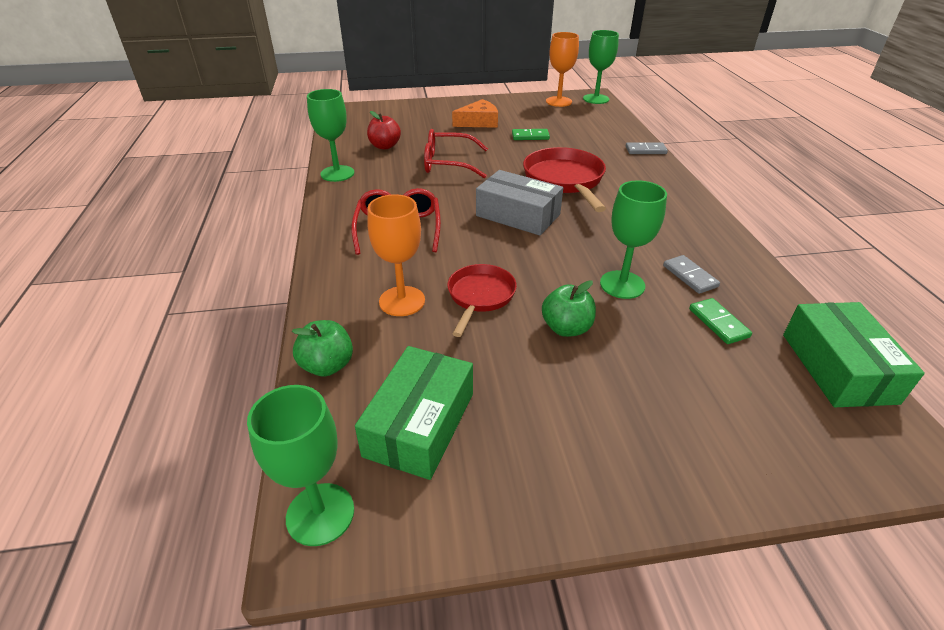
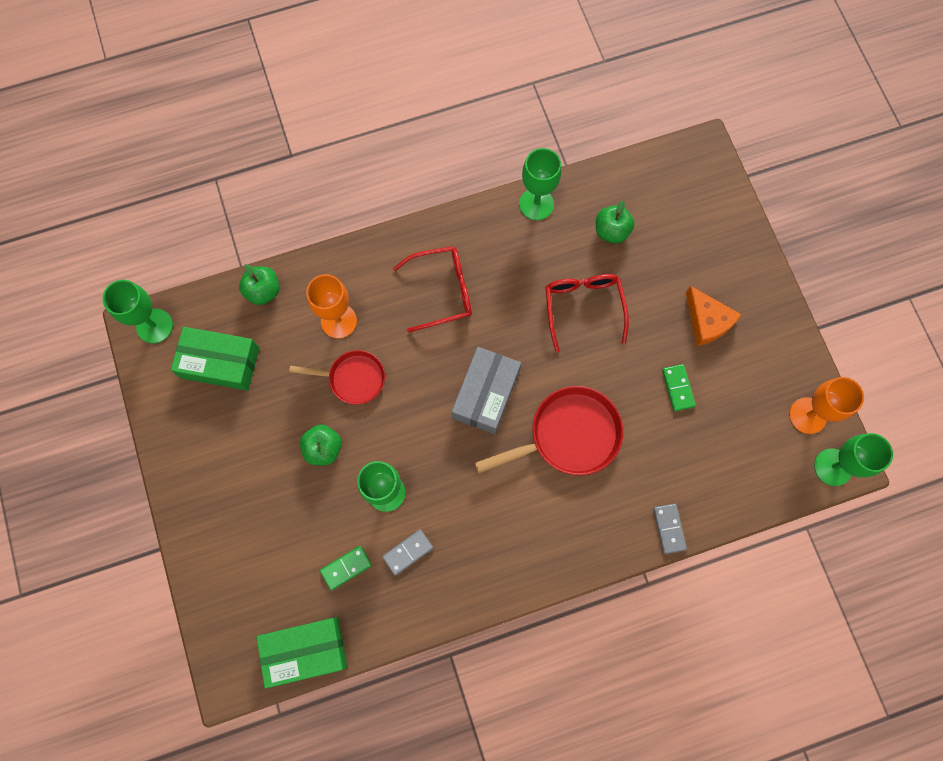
camera: 80 degrees right, 35 degrees up
(385, 146) = (611, 231): red apple -> green apple

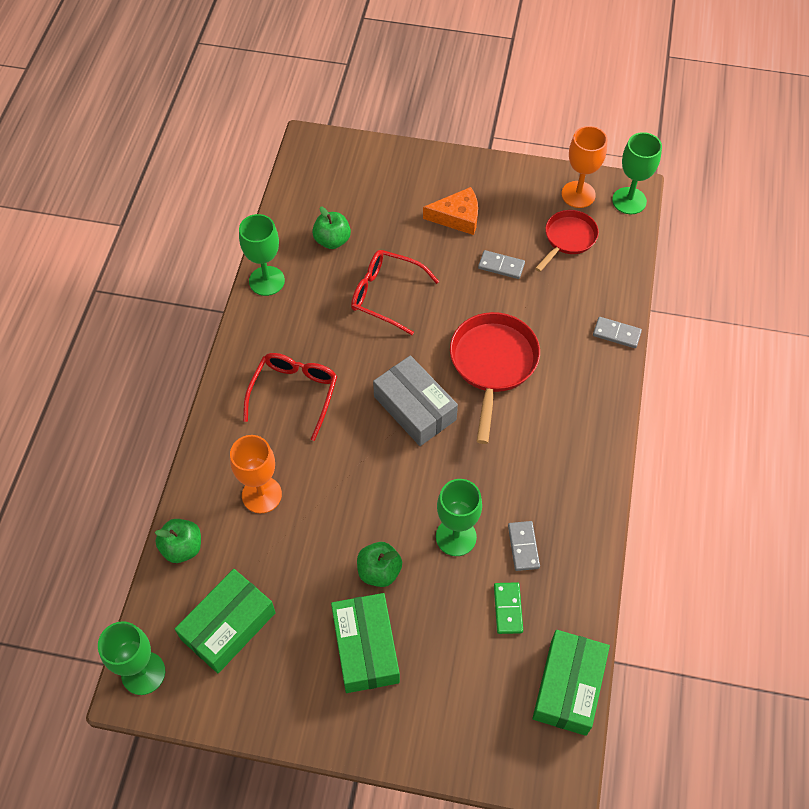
camera: 60 degrees left, 15 degrees down
(255, 474) = (365, 648): none -> green box
(353, 378) = (327, 511): red pan -> red pan (568, 239)
(678, 388) = (501, 266): green domino -> grey domino

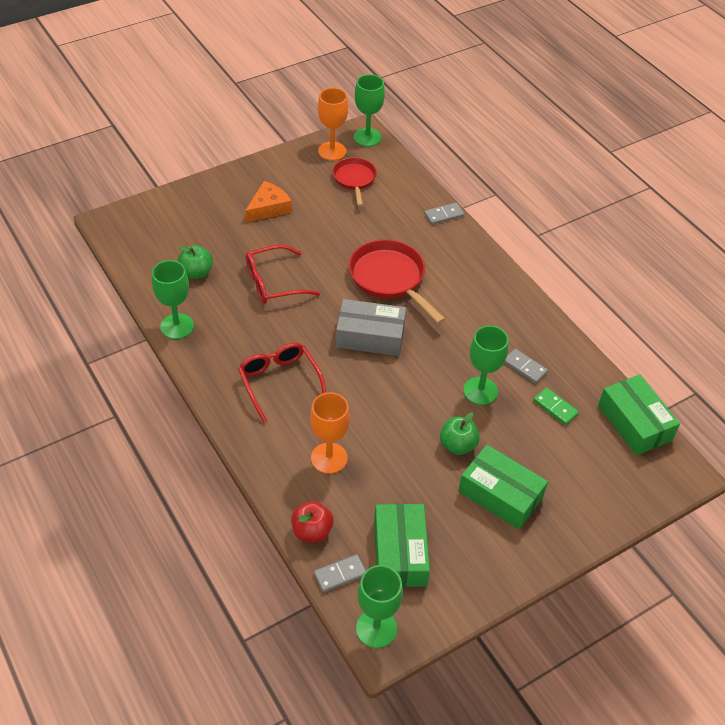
camera: 45 degrees left, 10 degrees down
(182, 548) = (312, 531): green apple -> red apple
(501, 266) = (330, 220): grey domino -> grey domino (340, 574)

